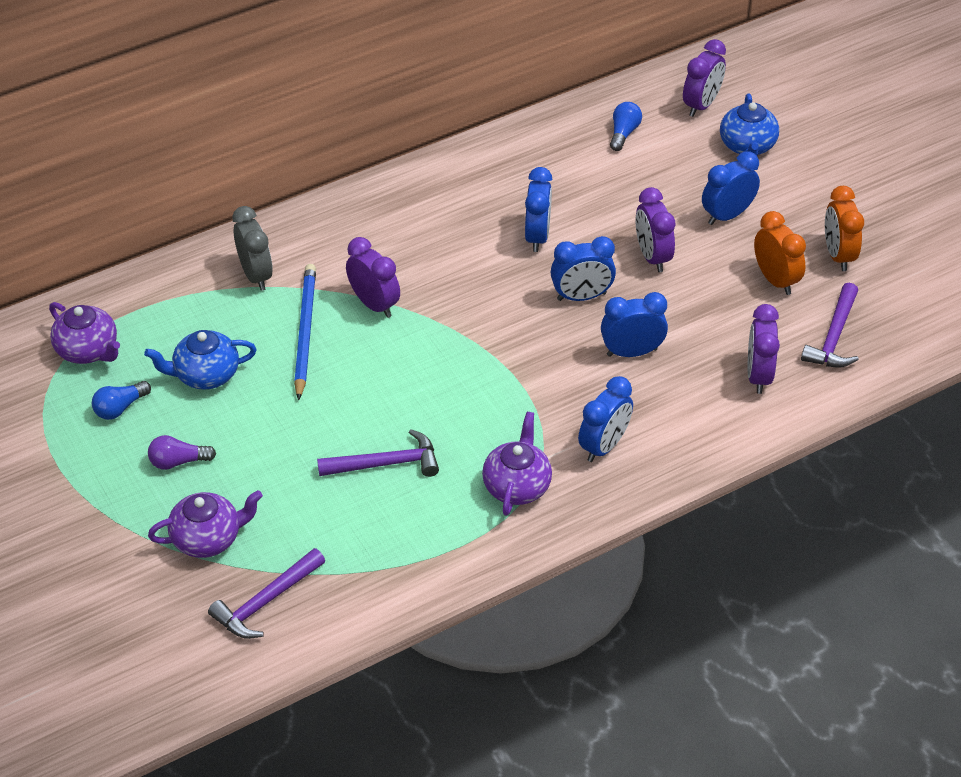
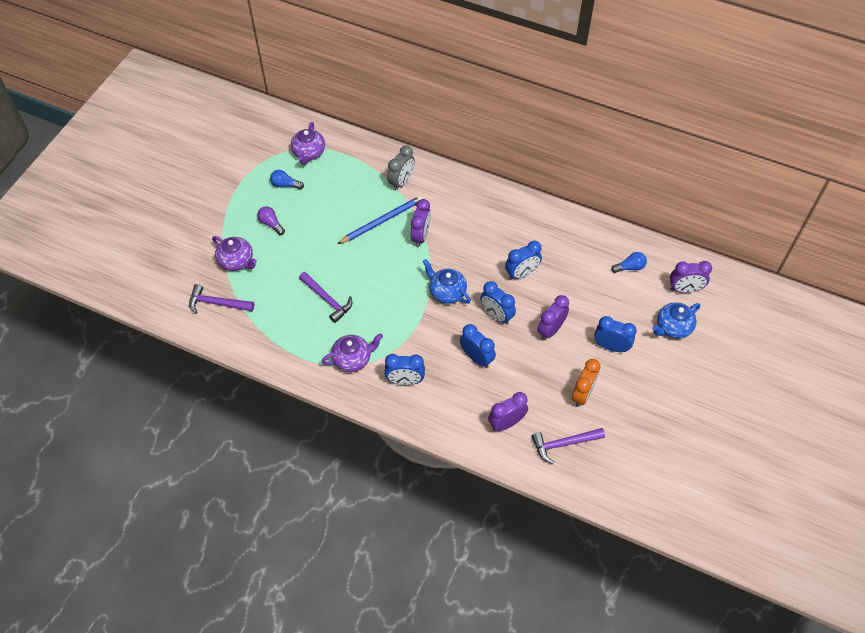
camera: 55 degrees right, 10 degrees up
(205, 375) = (327, 202): blue teapot -> blue teapot (446, 292)
(838, 255) = (627, 414): orange clock -> none

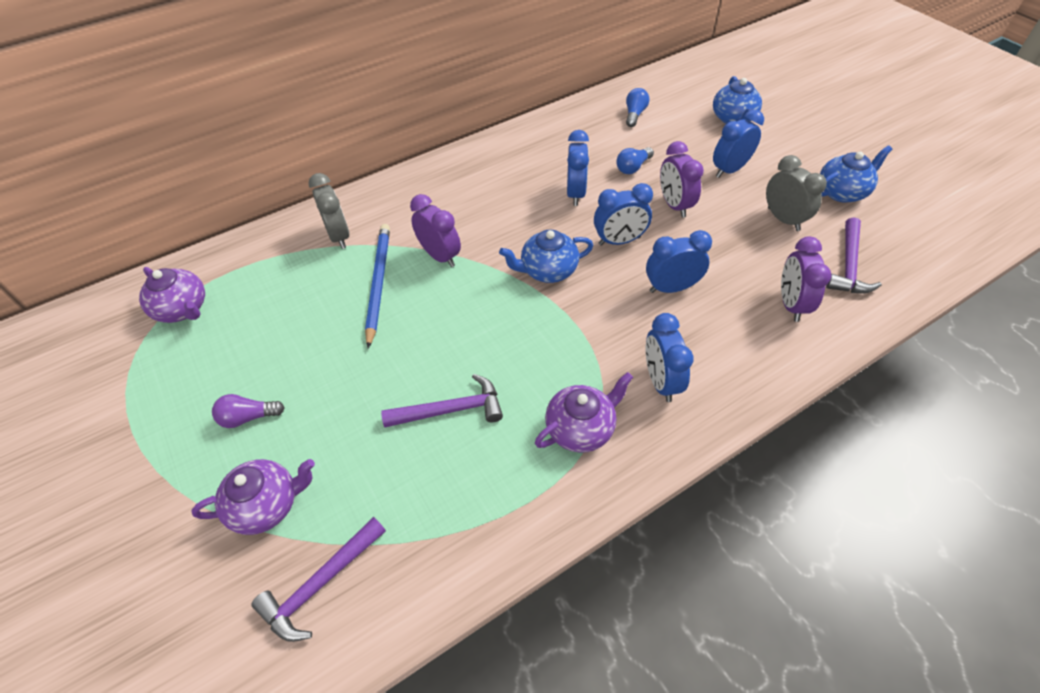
camera: 55 degrees left, 5 degrees down
(285, 185) = (202, 363): blue light bulb -> blue light bulb (633, 167)
(353, 359) = (581, 428): purple teapot -> purple teapot turned 45 degrees clockwise
(405, 381) = (660, 381): blue clock -> blue clock turned 135 degrees clockwise
(582, 394) = (783, 219): orange clock -> grey clock
(638, 420) = (842, 192): none -> blue teapot
(685, 289) = (691, 93): purple clock -> none

